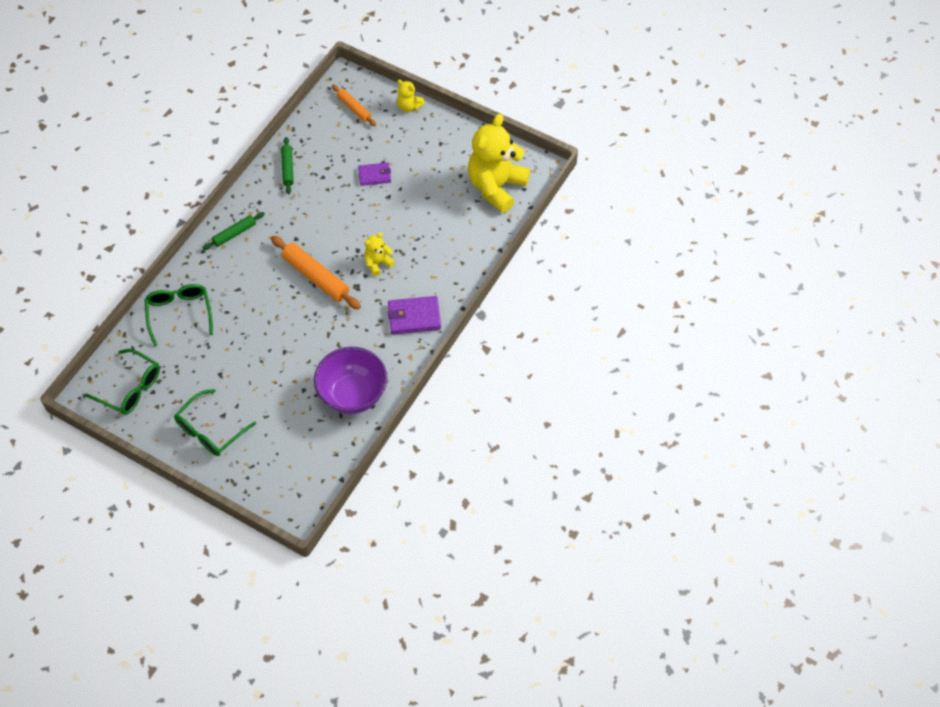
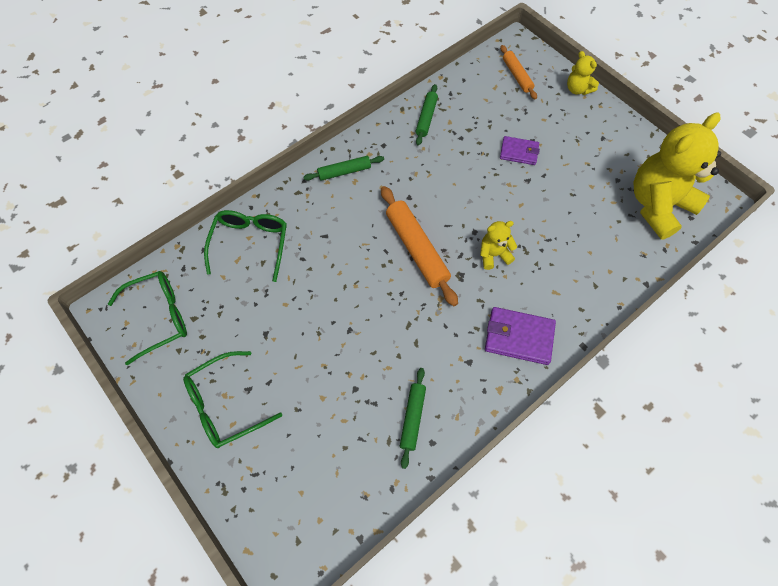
camera: 20 degrees right, 5 degrees up
(130, 388) = (159, 317): green glasses -> green glasses turned 75 degrees counterclockwise
(353, 395) = (412, 418): purple bowl -> green rolling pin

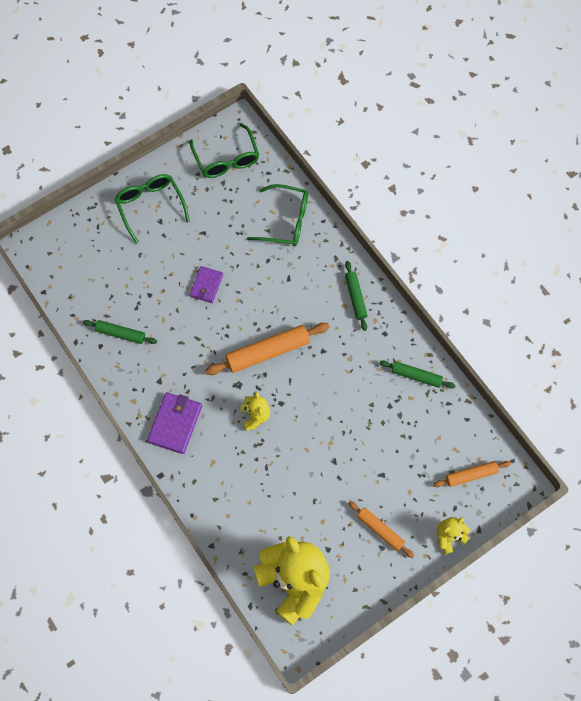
camera: 95 degrees right, 5 degrees up
(519, 152) = (368, 459): purple wallet -> purple wallet (206, 285)
(587, 140) = (380, 530): none -> orange rolling pin

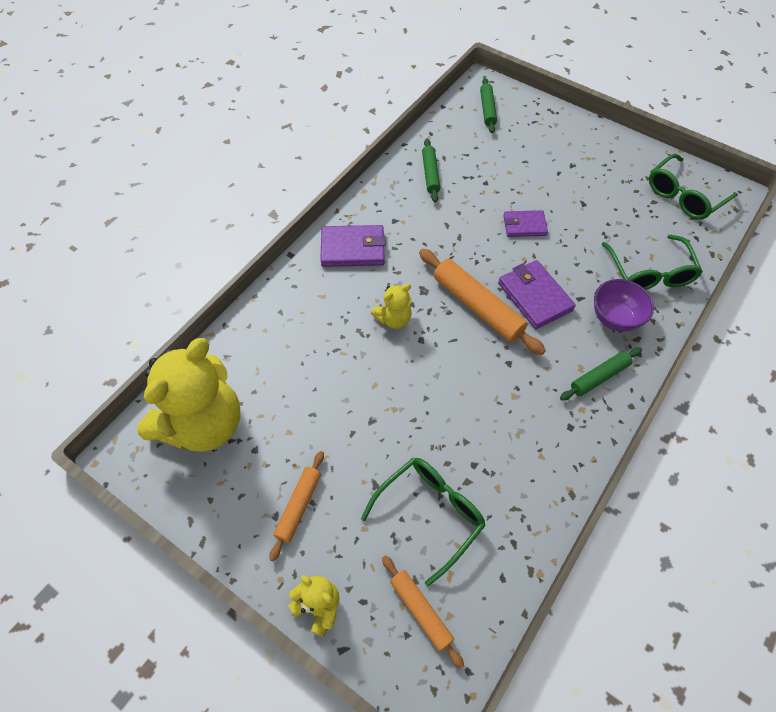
camera: 70 degrees right, 10 degrees down
(150, 206) = (583, 152): green glasses -> green glasses (430, 513)
(275, 308) = (534, 296): none -> purple wallet
(314, 264) = (614, 318): none -> purple bowl
(416, 376) = (532, 486): green rolling pin -> green rolling pin (487, 109)

